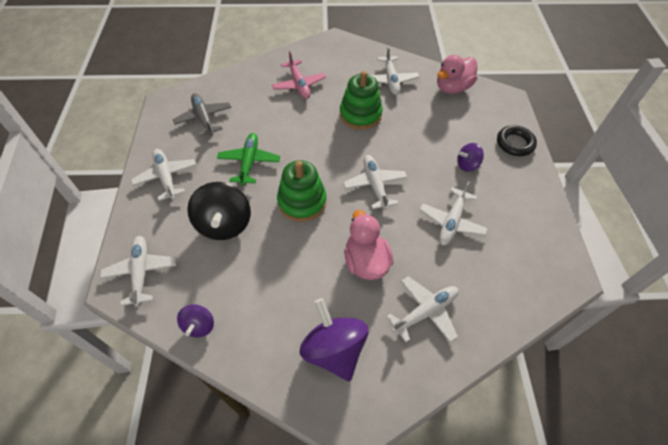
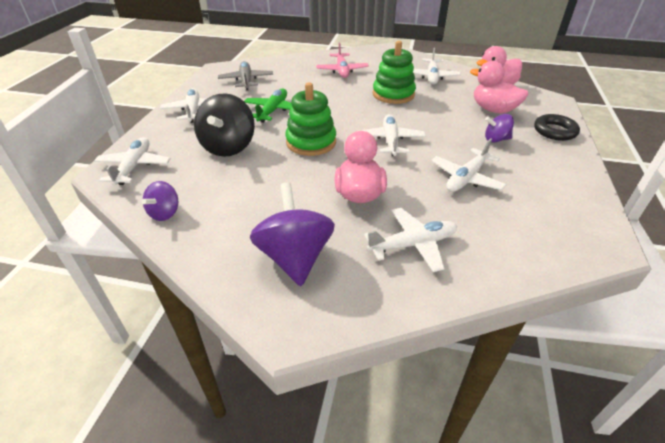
camera: 15 degrees right, 15 degrees down
(457, 122) = (493, 110): none -> pink duck

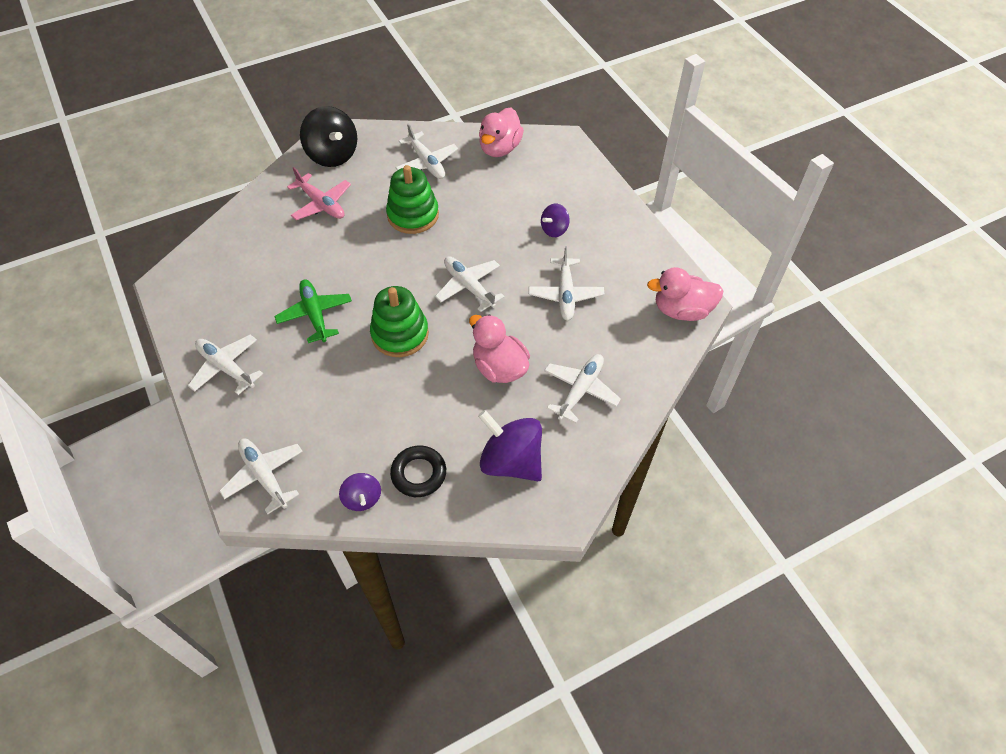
camera: 40 degrees left, 15 degrees up
(228, 147) = (327, 391): black spinning top -> black spinning top (332, 155)
(246, 81) = (228, 284): grey plane -> none
(493, 110) = (523, 186): pink duck -> pink duck (682, 310)
(554, 131) = (592, 189): black ring -> black ring (418, 474)

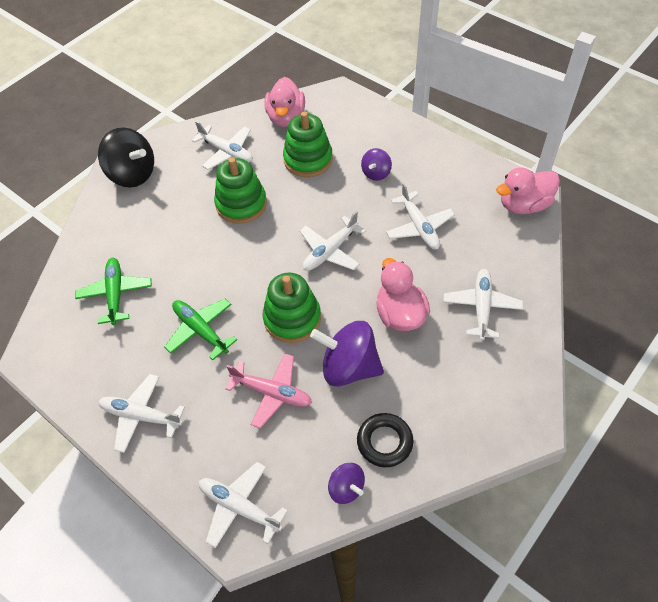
camera: 20 degrees left, 0 degrees up
(261, 256) = (116, 294): none -> green plane
(321, 204) = (148, 224): pink plane -> pink plane (272, 393)
(469, 287) = (330, 251): white plane -> white plane turned 75 degrees counterclockwise
(497, 195) = (308, 159): none -> green stacking toy
(499, 367) = (400, 314): pink duck -> pink duck turned 45 degrees clockwise
(511, 461) = (459, 395): purple spinning top -> purple spinning top (349, 367)

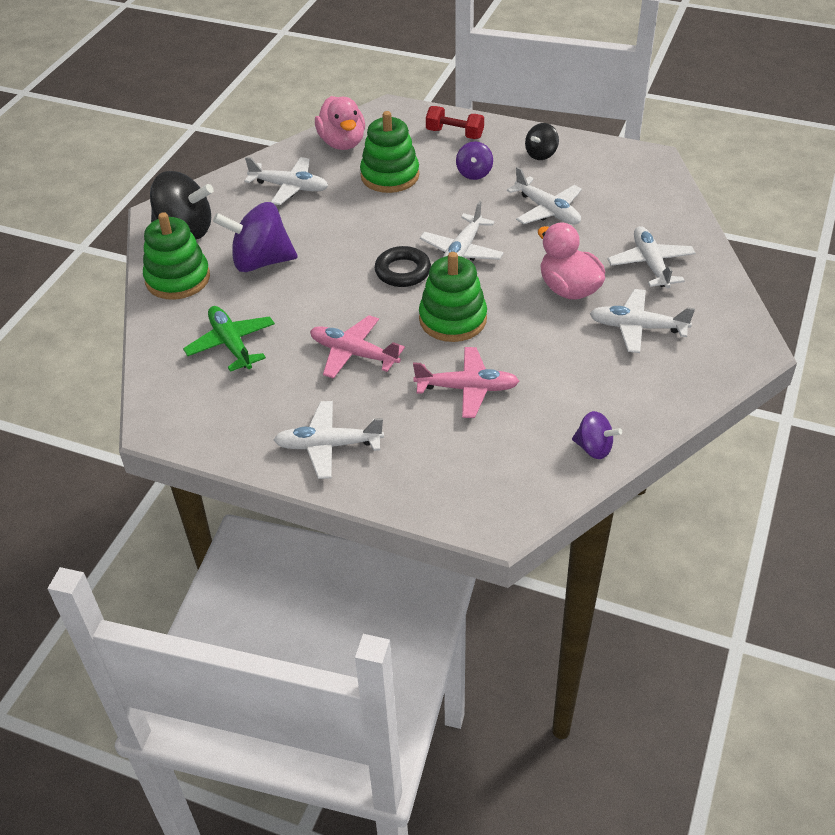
camera: 20 degrees left, 10 degrees down
(201, 330) = (353, 353): green plane -> pink plane
(239, 507) = (487, 494): white plane -> white plane (637, 327)
(241, 204) = (335, 231): green stacking toy -> green stacking toy (178, 279)
(349, 367) = (539, 346): purple spinning top -> purple spinning top (260, 262)
(378, 129) = (454, 134): none -> red dumbbell
(384, 442) = (612, 400): black ring -> black ring (403, 271)
(440, 167) = (541, 154): none -> black spinning top
(524, 205) = (647, 169): pink duck -> none

